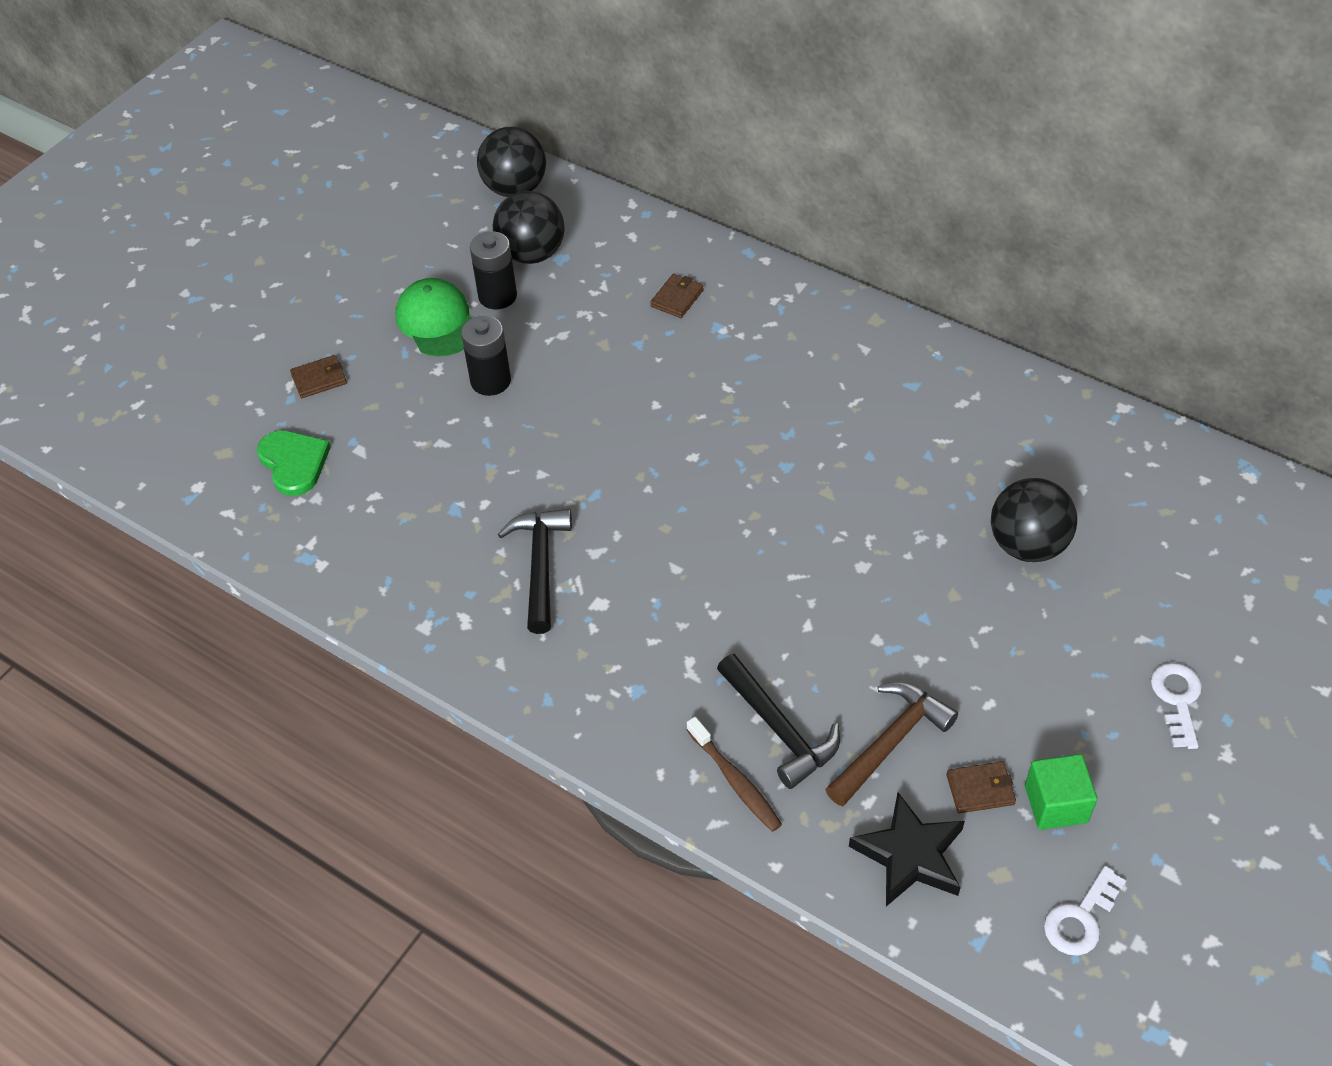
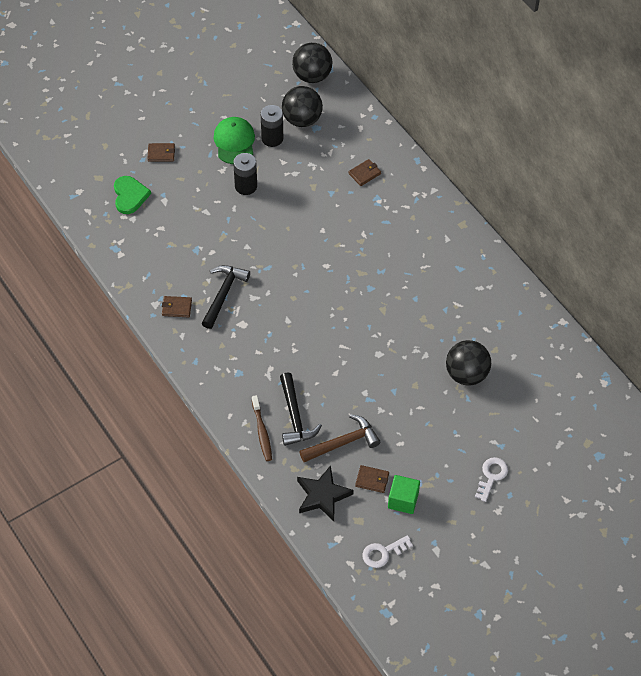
camera: 20 degrees right, 5 degrees up
(467, 619) = (177, 308): none -> brown wallet

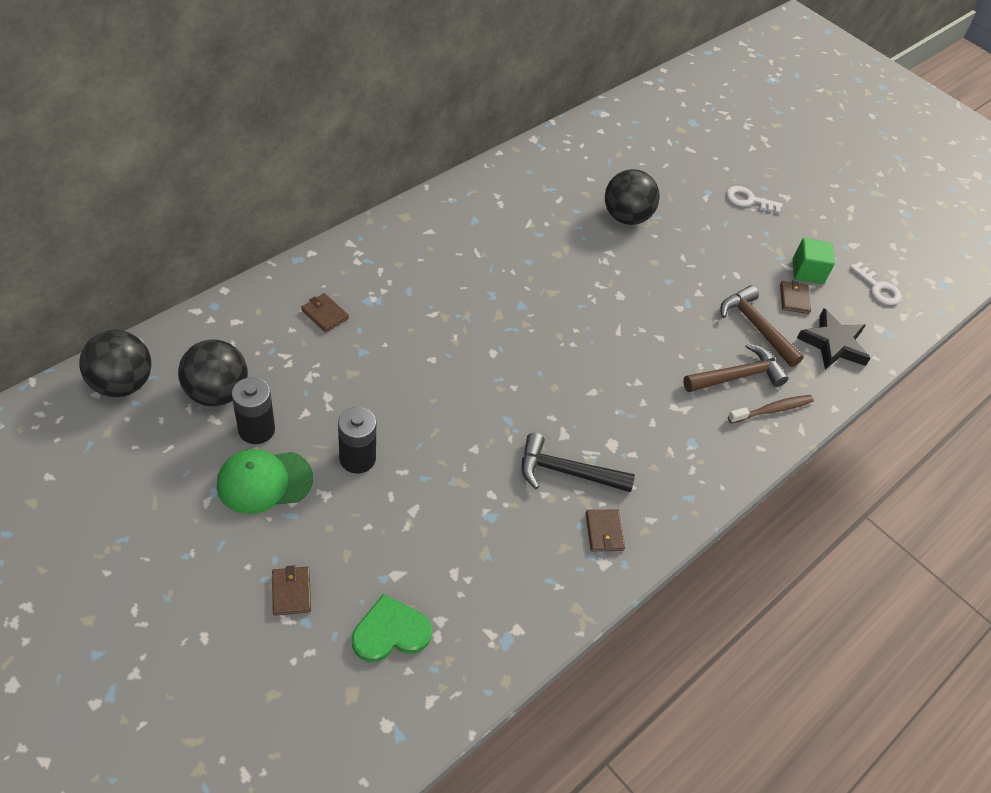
camera: 105 degrees left, 5 degrees down
(295, 416) = (737, 376): black hammer -> brown hammer

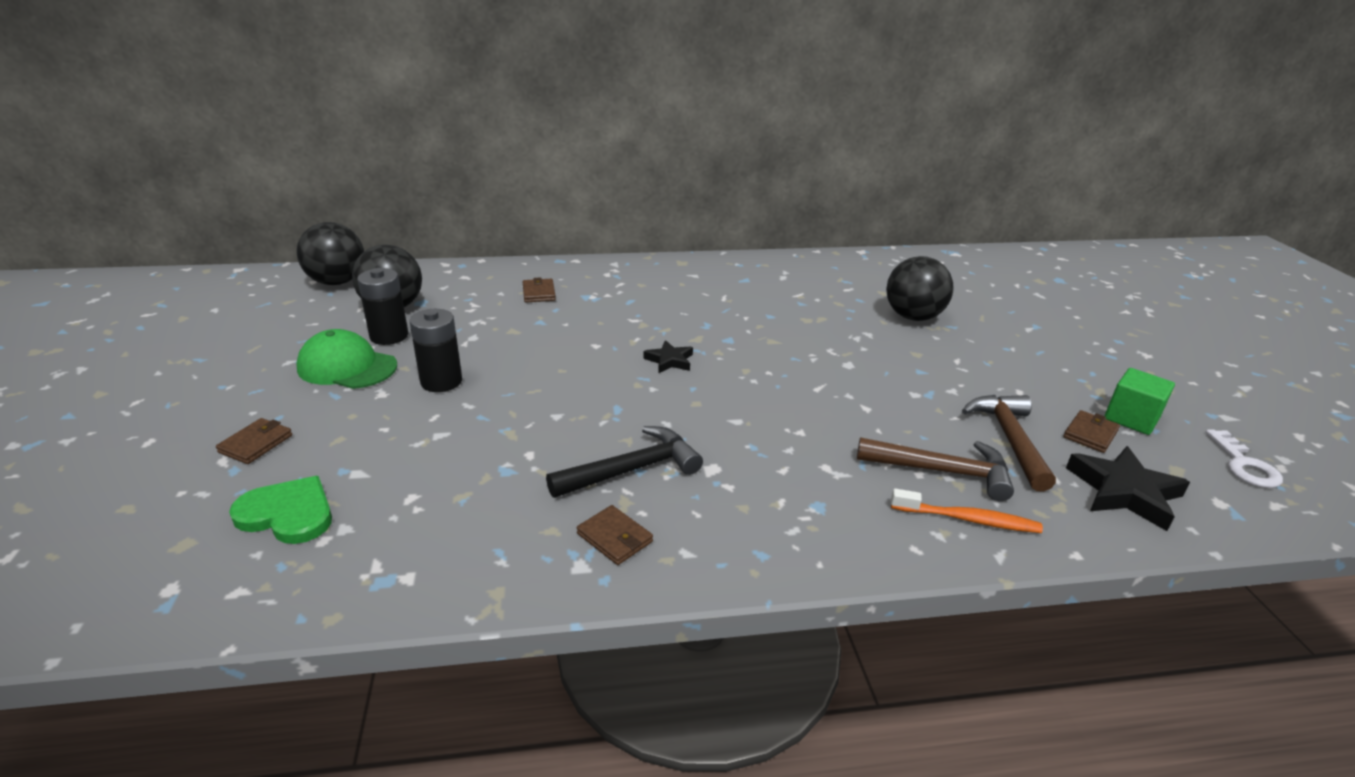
camera: 40 degrees right, 20 degrees down
(500, 350) = (669, 360): none -> black star
(567, 472) = (631, 470): black hammer -> black hammer turned 105 degrees clockwise
(604, 532) = (614, 538): brown wallet -> brown wallet turned 75 degrees counterclockwise
(748, 200) = (1087, 344): white key -> none
(772, 410) = (968, 519): brown toothbrush -> orange toothbrush

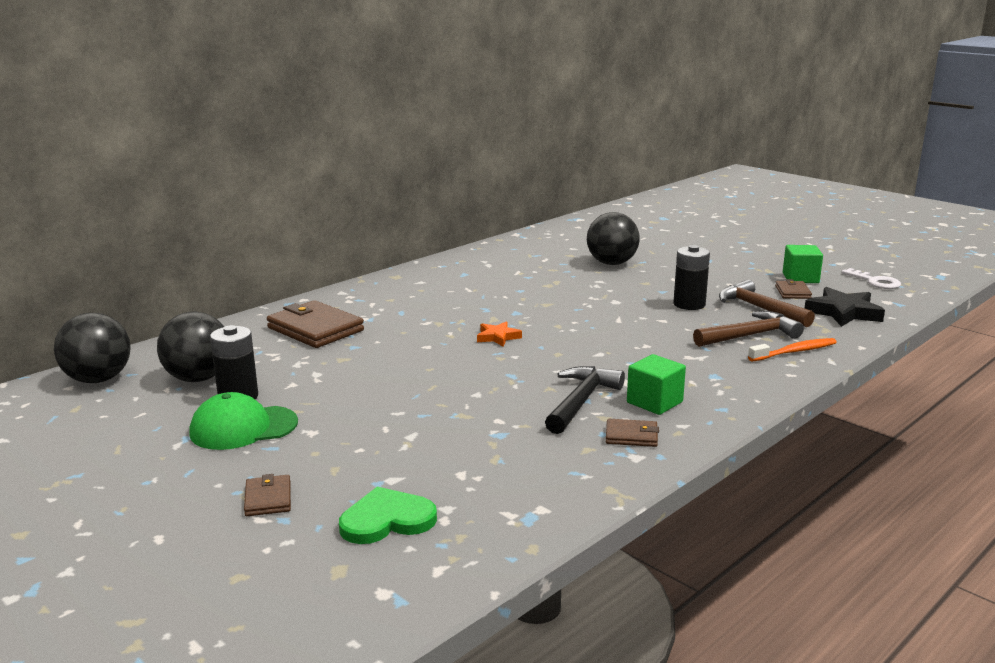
camera: 35 degrees left, 10 degrees down
(441, 382) = (348, 407): black battery -> black battery (689, 304)
(539, 293) = (315, 329): brown wallet -> brown wallet, size x2.00
(669, 360) = (498, 337): black star -> orange star
(701, 508) = (654, 402): none -> green cube

